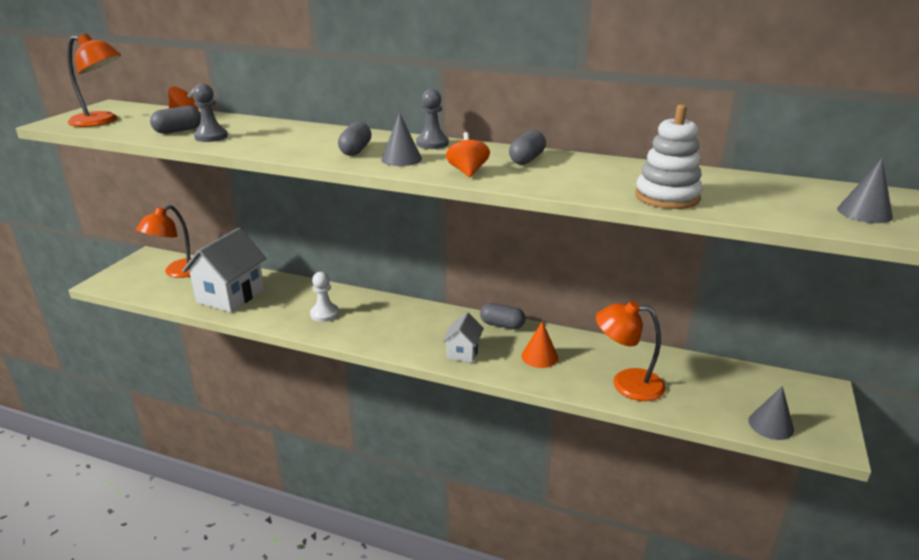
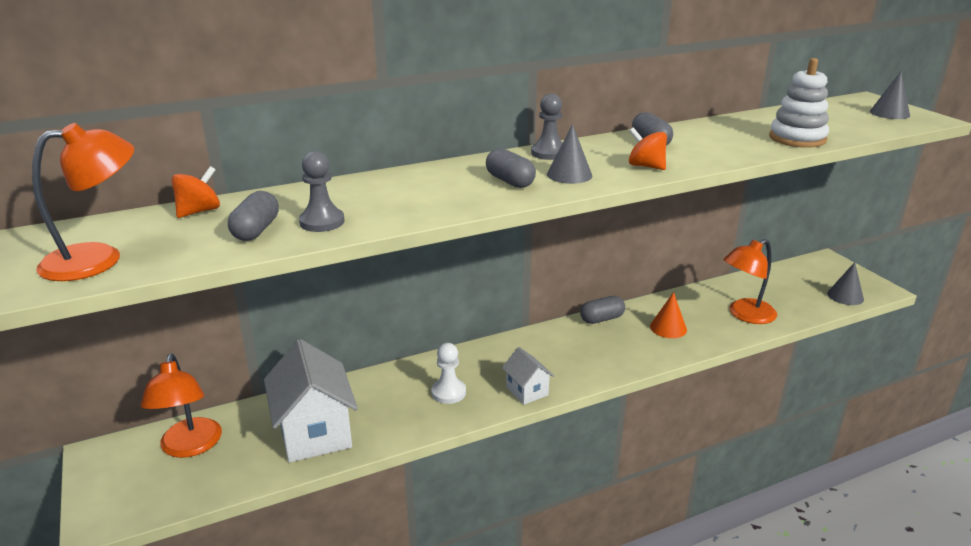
camera: 45 degrees left, 0 degrees up
(463, 352) = (617, 356): white house -> white house (527, 391)

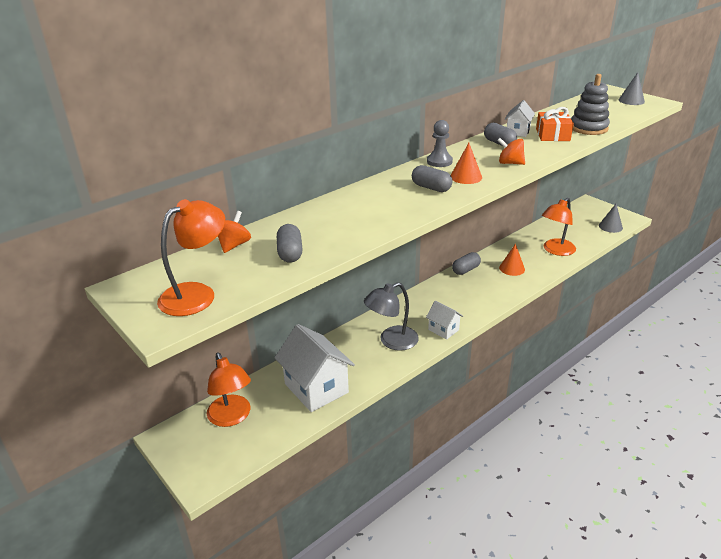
camera: 15 degrees left, 5 degrees up
(322, 222) = (330, 239): grey pawn -> none
(448, 392) = (392, 341): white pawn -> grey lamp
(569, 175) = (466, 177): grey cone -> orange cone
(688, 132) = (518, 132): none -> white house
(736, 141) = (552, 135): none -> orange gift
(797, 138) = (588, 128): white stacking toy -> grey stacking toy

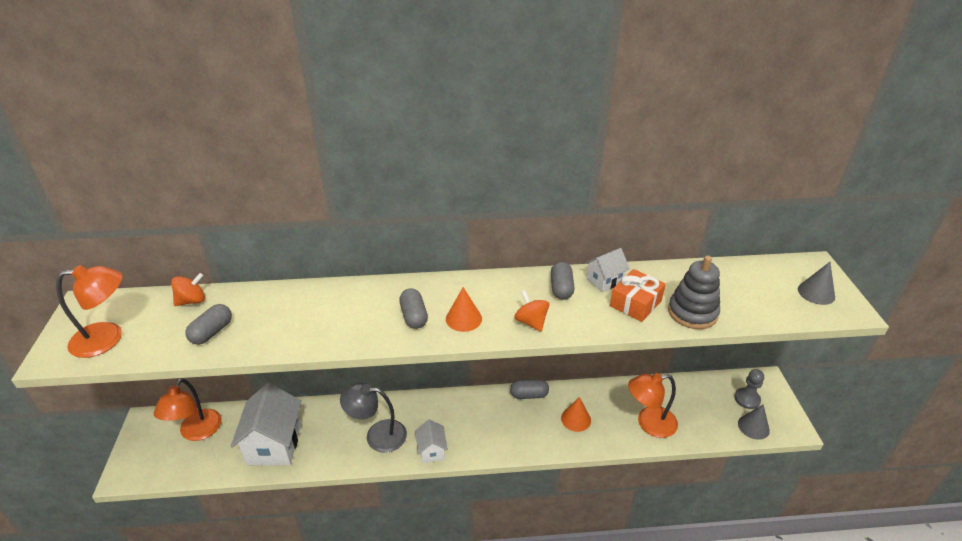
camera: 35 degrees right, 5 degrees up
(439, 161) = (469, 285): grey pawn -> grey pawn (747, 399)

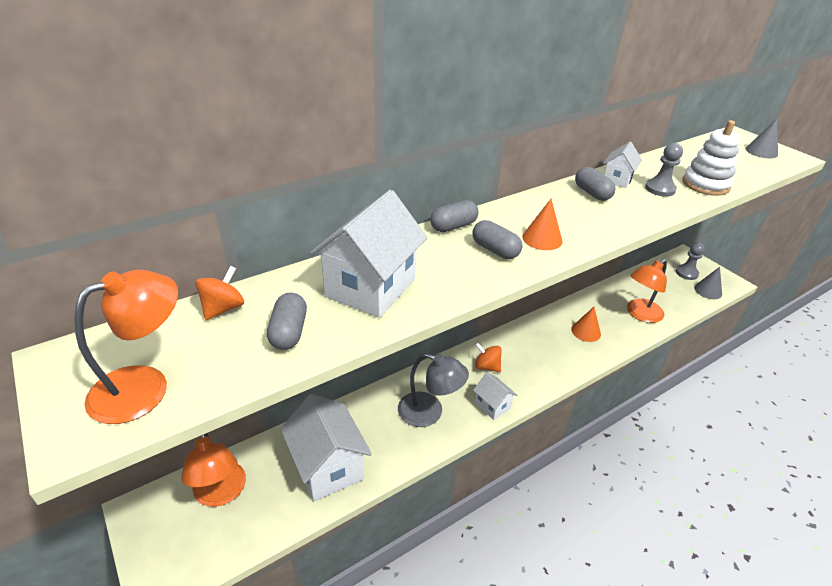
camera: 30 degrees left, 0 degrees up
(293, 317) = (370, 287): none -> white house
(377, 435) = (429, 413): grey lamp -> grey lamp turned 135 degrees counterclockwise
(529, 395) = (532, 326): grey capsule -> grey capsule (453, 226)
(531, 322) = (601, 225): orange spinning top -> orange spinning top (486, 366)
(635, 303) = (660, 189): orange gift -> grey pawn
(692, 312) = (705, 185): grey stacking toy -> white stacking toy

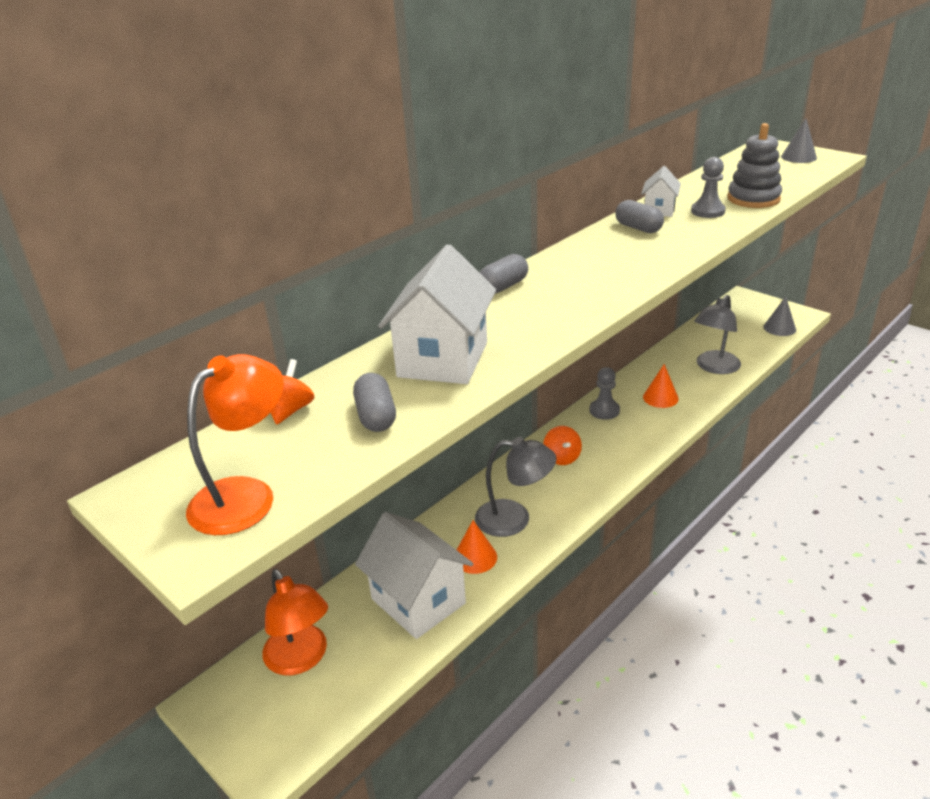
camera: 10 degrees left, 5 degrees down
(486, 366) = (562, 457): orange spinning top -> orange spinning top turned 120 degrees counterclockwise
(492, 405) = (583, 495): white house -> none
(495, 250) = (560, 300): grey capsule -> none
(542, 238) = (604, 280): orange cone -> orange cone (475, 557)
(640, 314) = (714, 367): orange lamp -> grey lamp
(686, 273) = (750, 315): grey pawn -> grey pawn (604, 410)
(705, 185) = (753, 199): white stacking toy -> grey stacking toy

